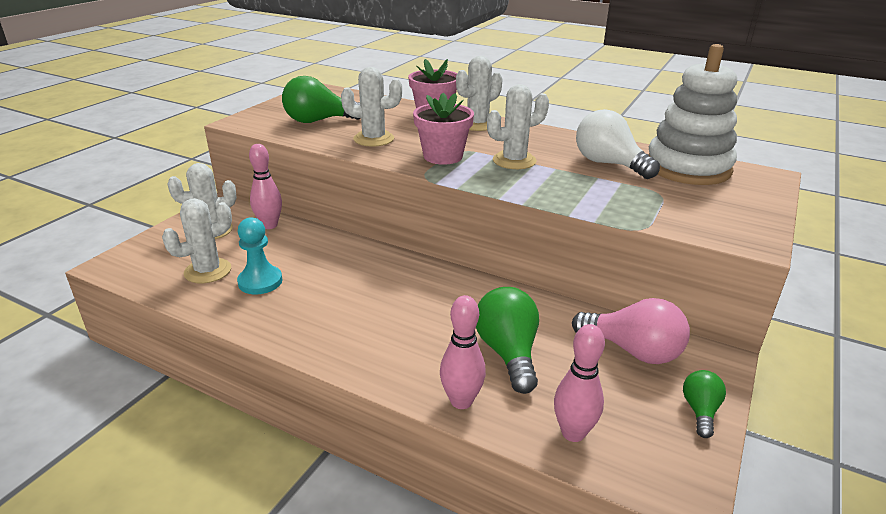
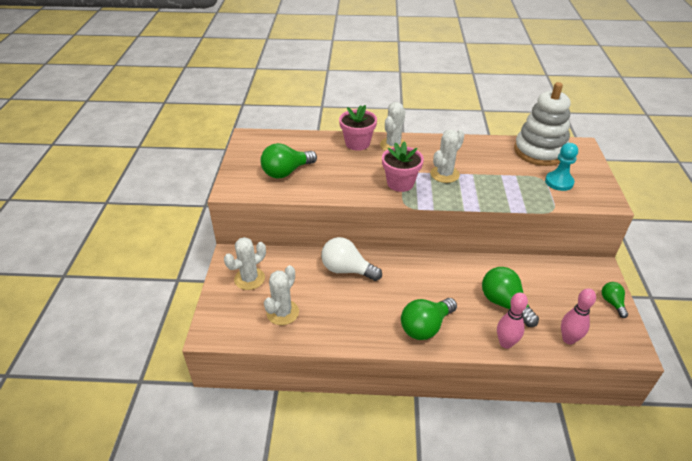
camera: 25 degrees left, 10 degrees up
(260, 281) = (325, 308): turquoise pawn -> turquoise pawn (559, 182)
(269, 225) = (285, 260): pink bowling pin -> none
(364, 342) = (425, 327): none -> green light bulb
(373, 139) = (342, 180): white cactus -> none
(609, 164) = (497, 161): white light bulb -> white light bulb (347, 270)
(633, 351) = (561, 278): pink light bulb -> none

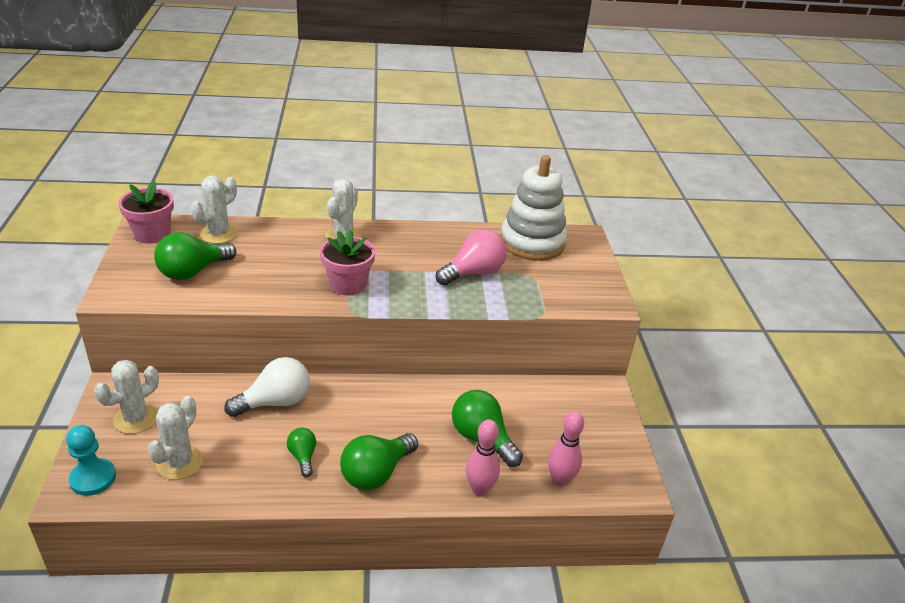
camera: 10 degrees left, 5 degrees down
(347, 270) = (275, 402): white light bulb -> white light bulb turned 135 degrees clockwise
(357, 143) = (295, 233): pink flower pot -> pink flower pot (152, 234)
(444, 174) = (407, 272): white cactus -> white cactus (218, 234)
(495, 175) = (473, 273): none -> pink light bulb
(559, 182) = (552, 280): turquoise pawn -> turquoise pawn (93, 478)
(612, 303) = (618, 432): green light bulb -> green light bulb (303, 457)

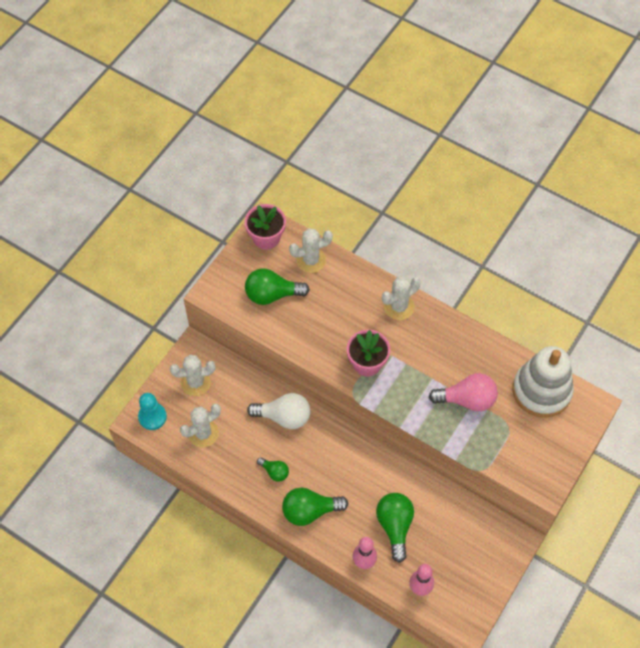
camera: 40 degrees right, 25 degrees up
(303, 457) = (274, 472): green light bulb -> green light bulb turned 105 degrees clockwise

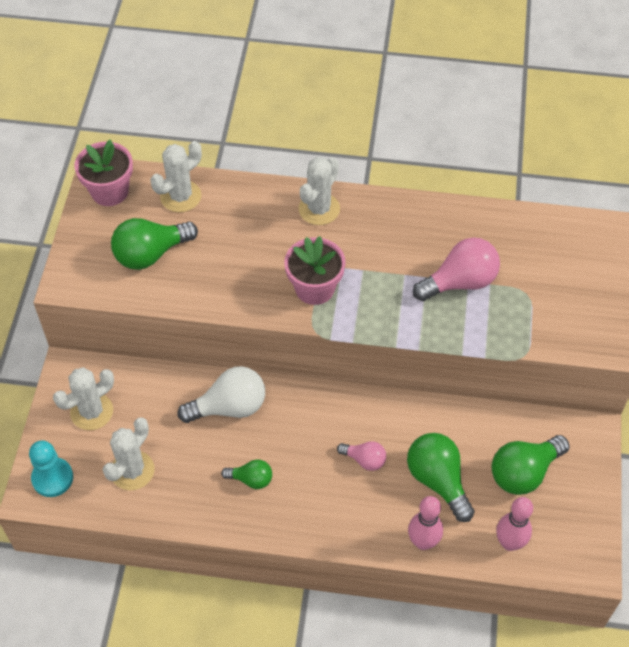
camera: 25 degrees left, 5 degrees down
(310, 511) = (321, 508): green light bulb -> green light bulb (524, 472)
(354, 491) = (364, 460): none -> pink light bulb
(541, 391) = (541, 238): white stacking toy -> none

